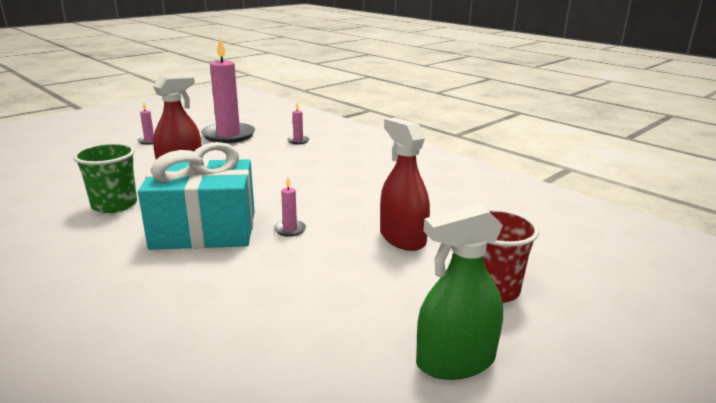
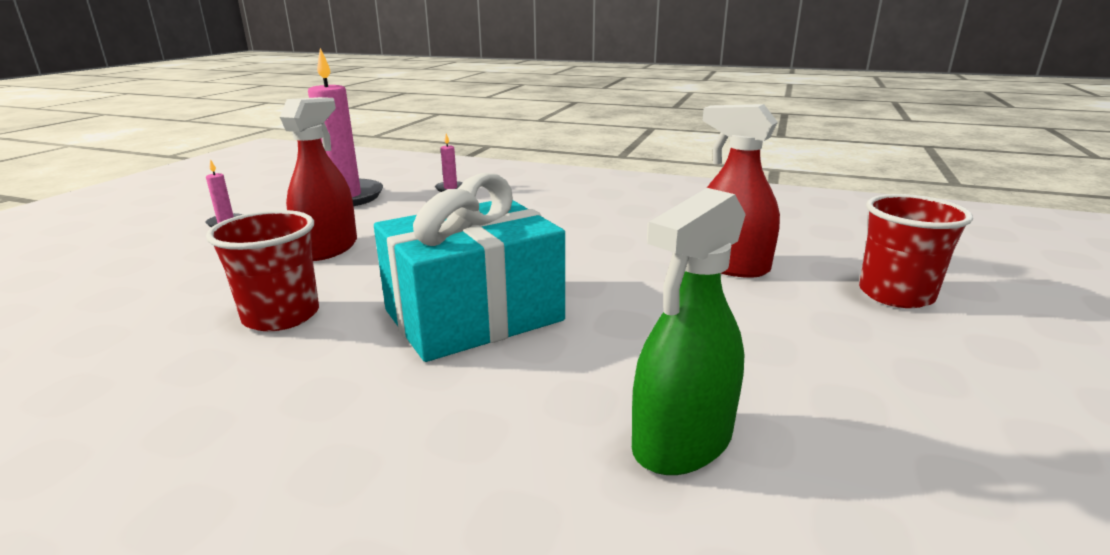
camera: 25 degrees left, 0 degrees up
(114, 205) = (281, 316): green cup -> red cup
(290, 229) = (589, 287): pink candle -> none
(455, 361) = (985, 379): green spray bottle -> green spray bottle (682, 441)

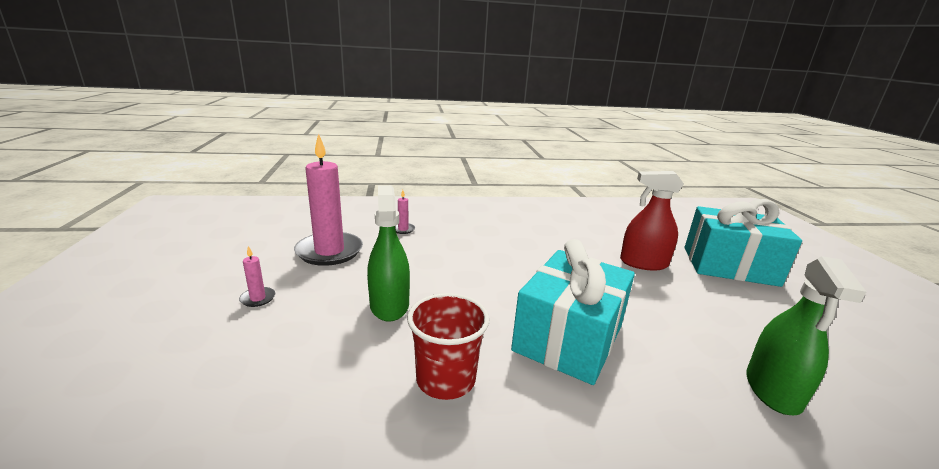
camera: 30 degrees left, 0 degrees up
(328, 248) = (389, 305): red spray bottle -> green spray bottle
(896, 294) = (729, 266): red cup -> turquoise gift

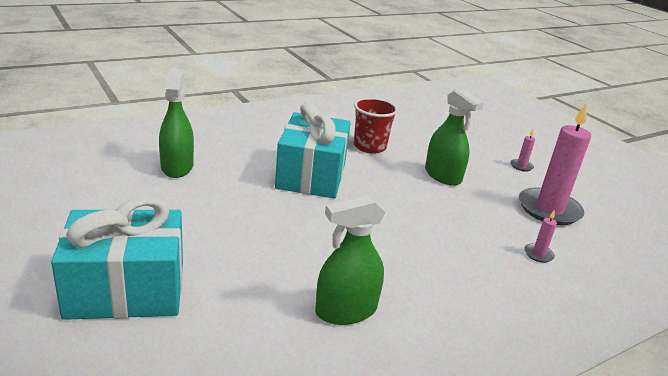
camera: 155 degrees right, 5 degrees up
(574, 231) = (346, 310): none -> green spray bottle
(643, 263) = (246, 266): red spray bottle -> none

